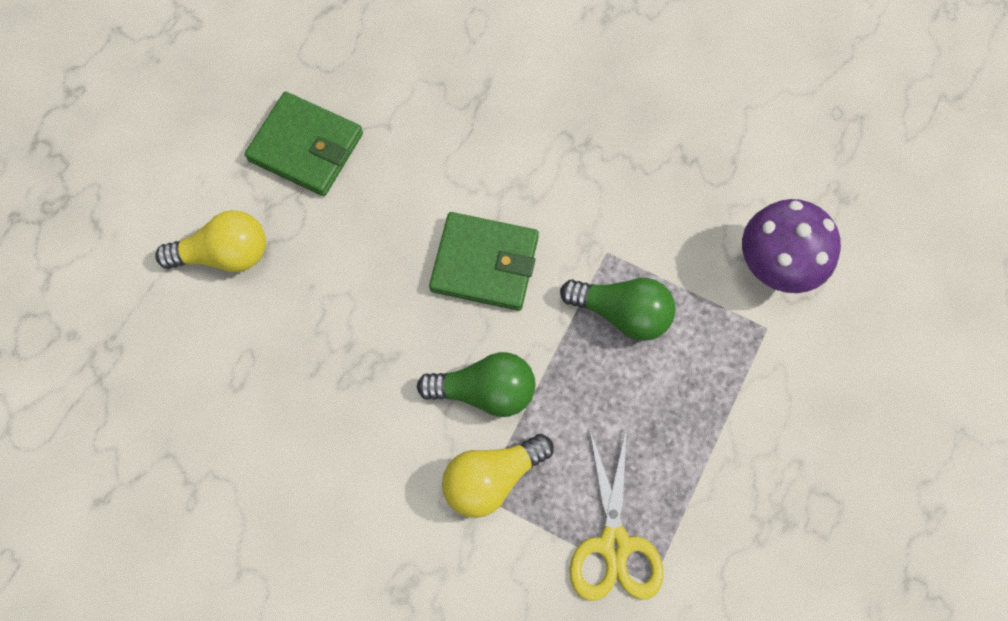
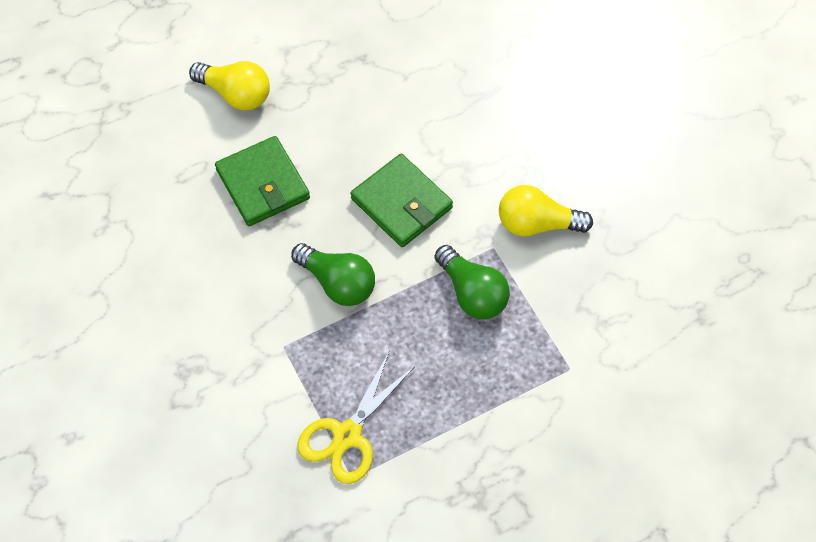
camera: 35 degrees right, 10 degrees down
(306, 147) = (340, 59): green wallet -> green wallet (263, 184)
(492, 478) = (299, 340): yellow light bulb -> yellow light bulb (536, 224)
(776, 265) = (610, 331): purple mushroom -> none

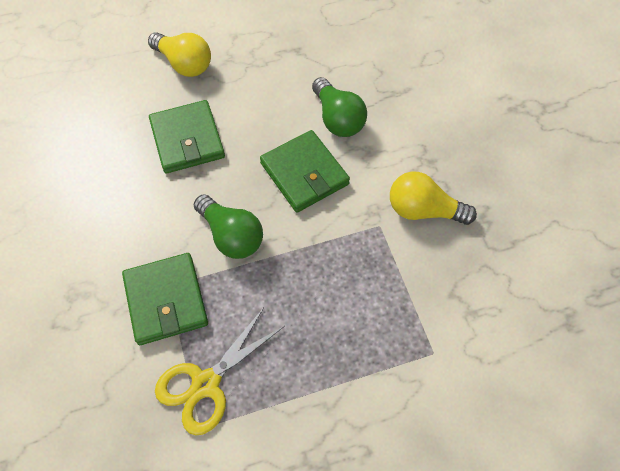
camera: 10 degrees right, 0 degrees up
(285, 361) = (166, 300): none -> green wallet
(472, 293) = (352, 265): green light bulb -> green light bulb (338, 119)

